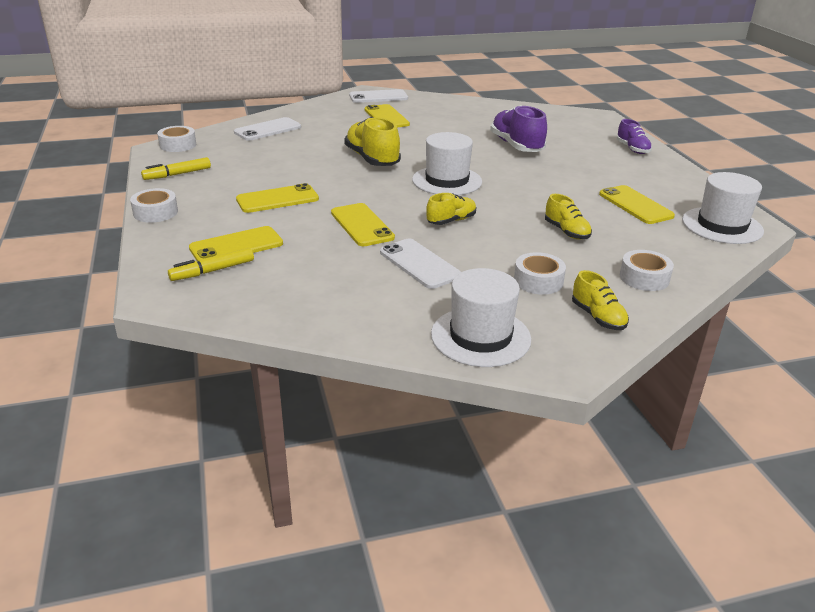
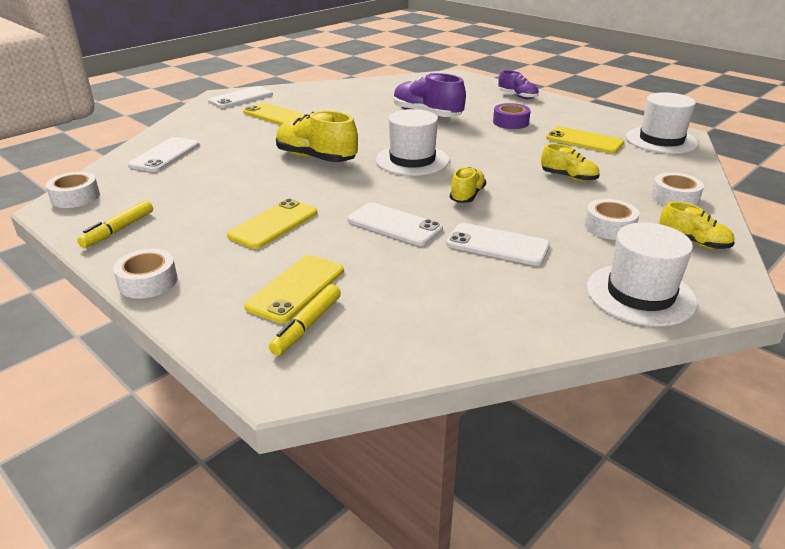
camera: 30 degrees left, 0 degrees up
(362, 225) = (394, 225): yellow phone -> white phone
(587, 171) = (510, 122): none -> purple tape

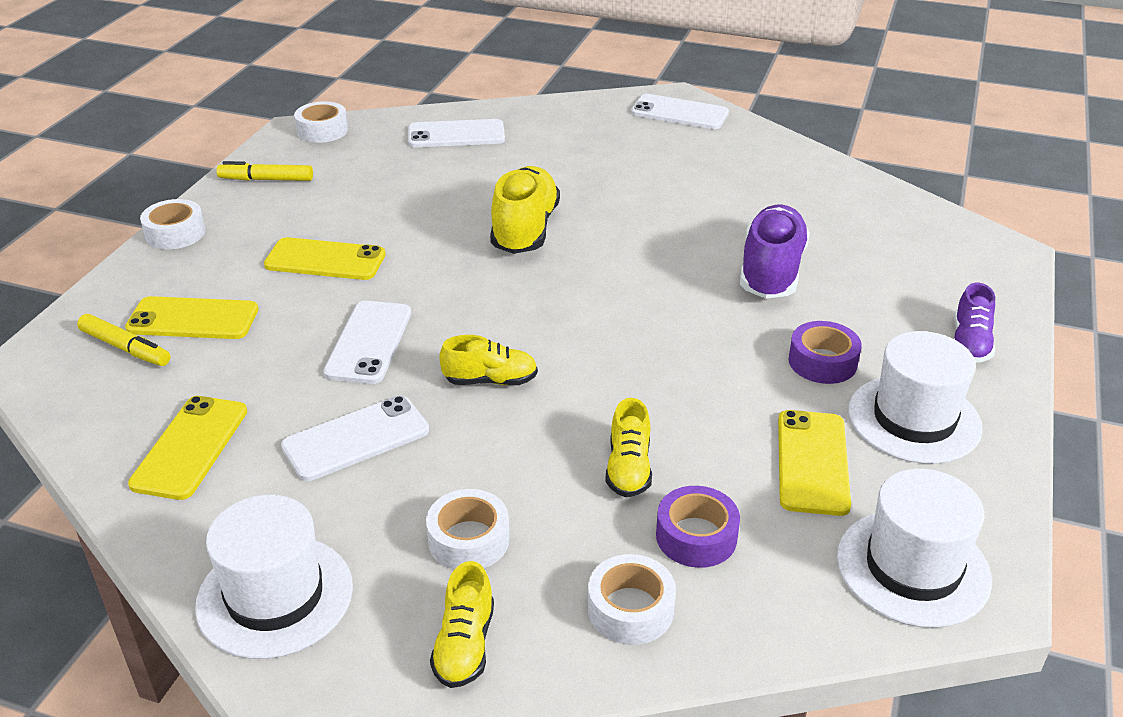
camera: 65 degrees right, 5 degrees up
(275, 115) = (642, 156): yellow phone -> yellow phone (190, 447)
(307, 325) = (125, 348): yellow marker -> yellow marker turned 150 degrees counterclockwise
(412, 160) = (577, 305): white hat -> white hat (914, 419)
(497, 245) = (356, 439): white phone -> white phone turned 60 degrees clockwise
(627, 174) = (696, 536): none -> purple tape

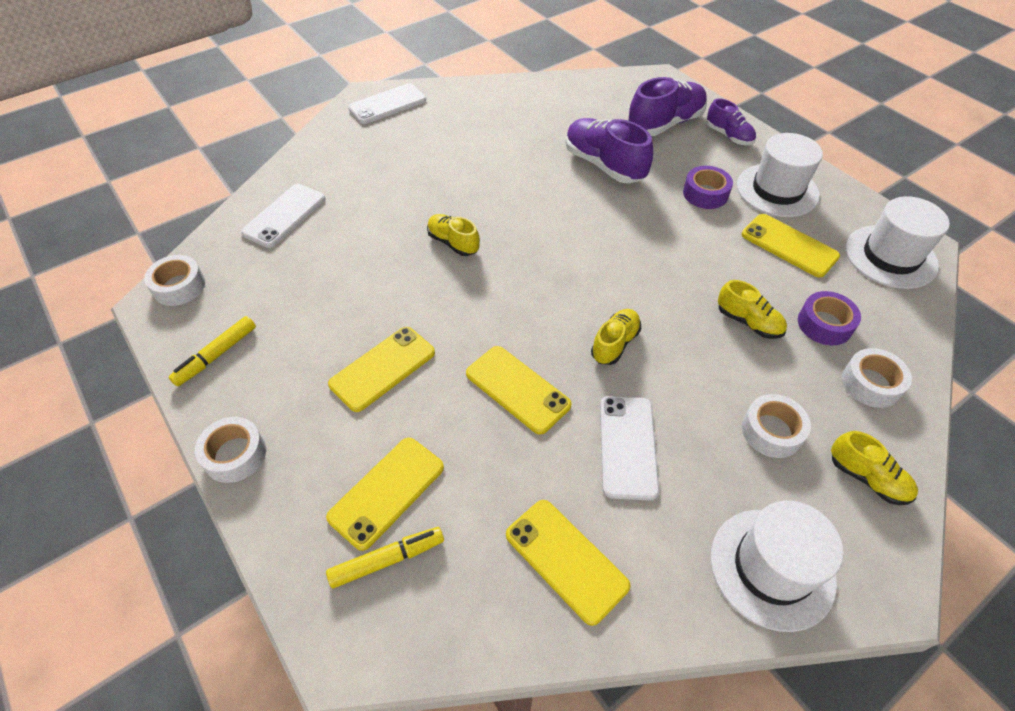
camera: 55 degrees left, 15 degrees up
(369, 342) = (517, 389): white phone -> yellow phone
(525, 230) = (453, 243): yellow shoe -> yellow shoe, size x0.58
(916, 286) = (665, 124): none -> purple shoe

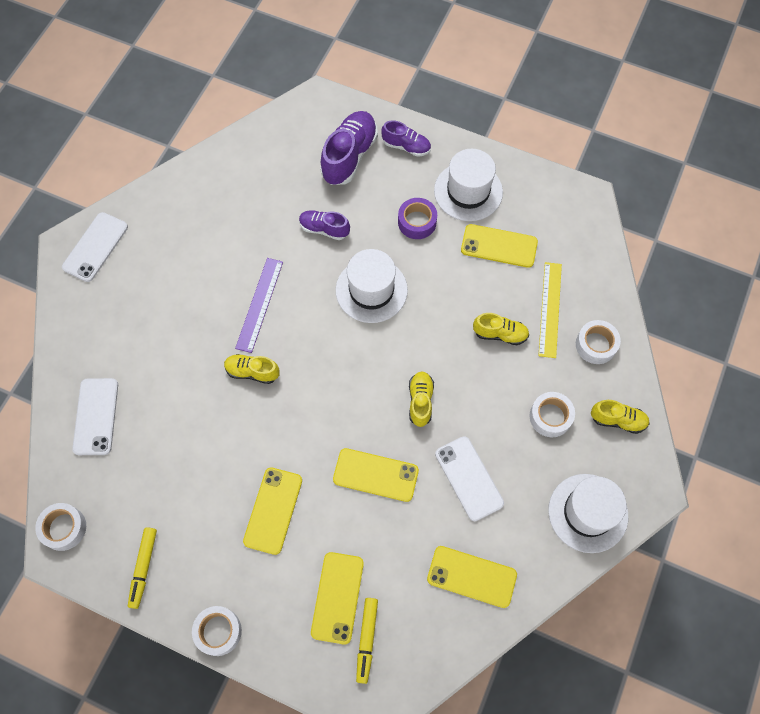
camera: 30 degrees left, 15 degrees up
(387, 560) = (367, 640): yellow marker -> yellow marker turned 150 degrees clockwise
(500, 195) = (259, 304): none -> purple ruler
(604, 165) = (324, 229): purple shoe -> purple shoe, size x0.58
(824, 324) = (550, 309): purple tape -> yellow ruler
(890, 256) = (571, 221): white hat -> white hat (371, 290)

